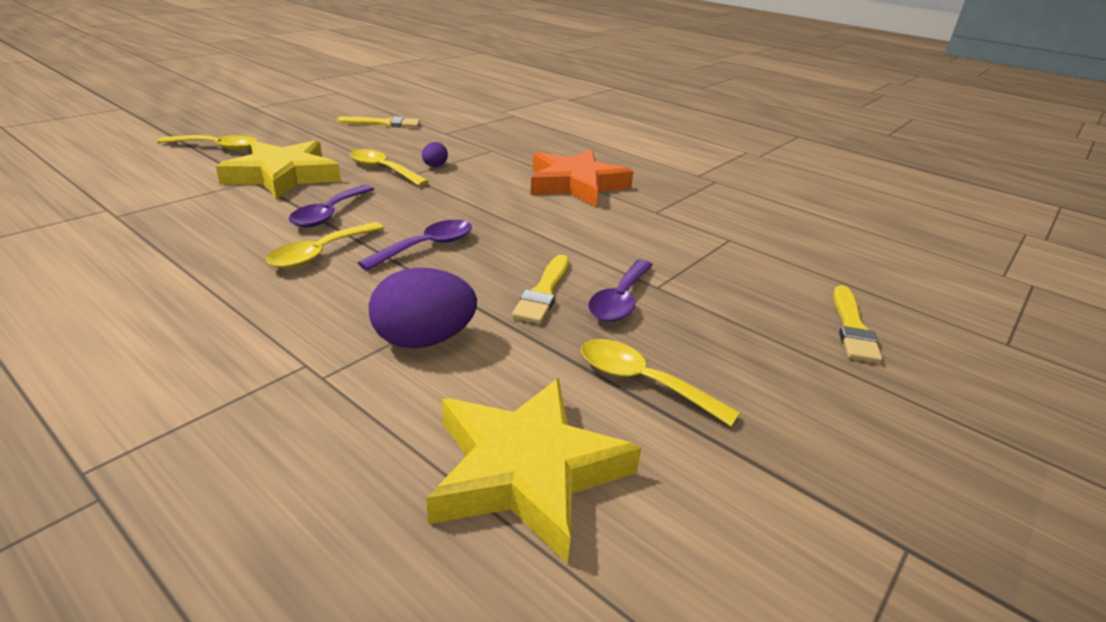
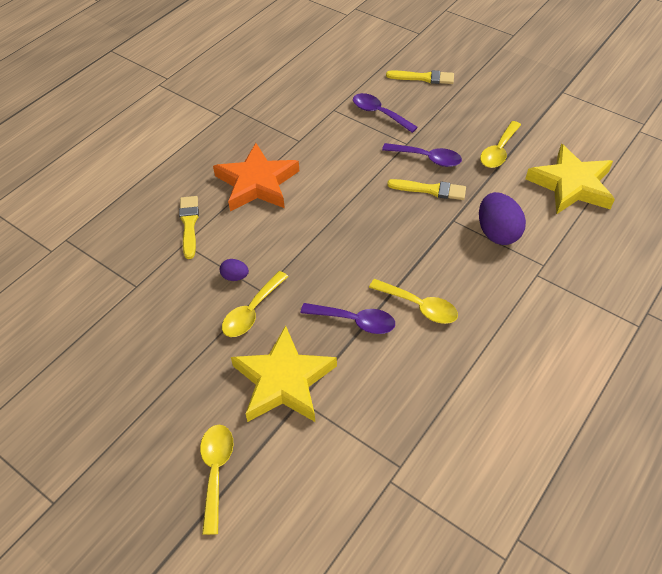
camera: 90 degrees left, 20 degrees up
(383, 124) = (111, 345): yellow brush -> yellow brush (189, 224)
(426, 247) = (391, 252): purple spoon -> purple spoon (379, 113)

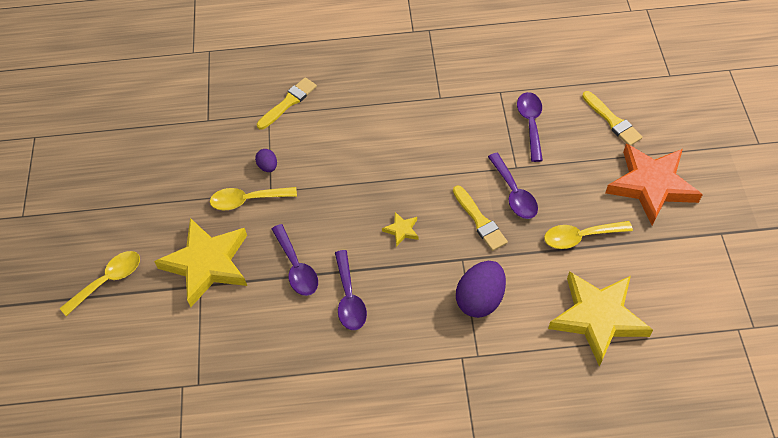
camera: 50 degrees right, 5 degrees up
(257, 183) = (368, 108): orange star -> orange star (651, 185)
(391, 236) = (401, 230): none -> yellow star
(419, 306) = (349, 298): yellow spoon -> purple spoon

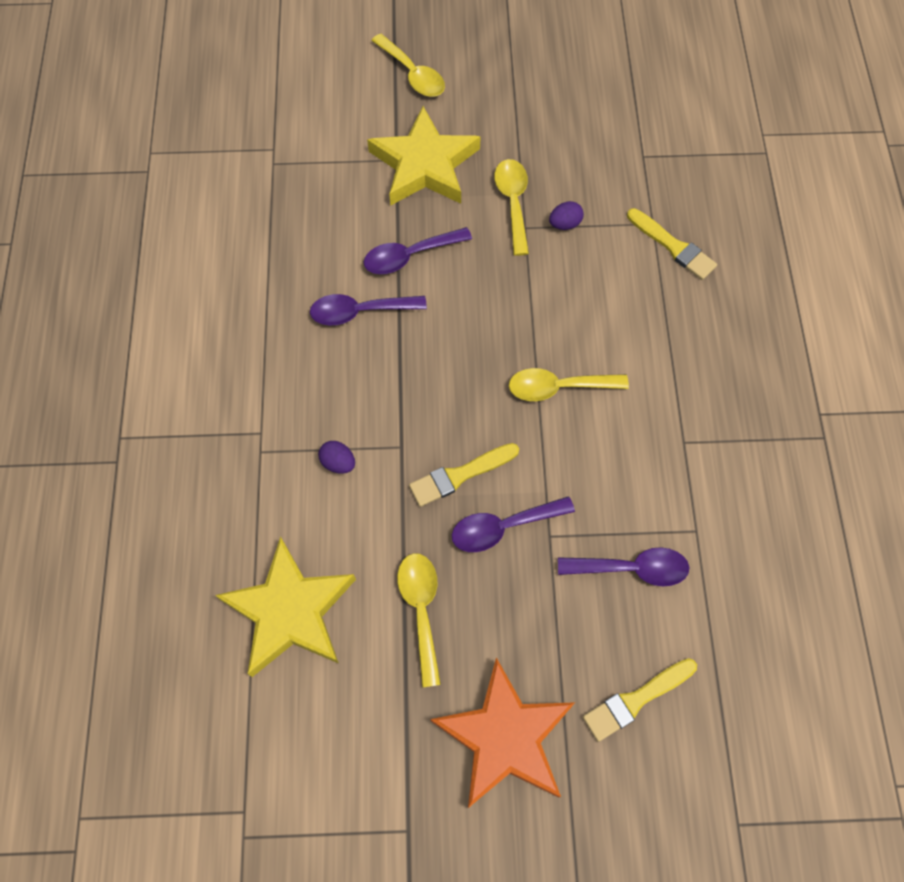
camera: 90 degrees right, 10 degrees up
(401, 230) = (453, 376): yellow star -> none
(405, 166) = (559, 387): none -> yellow spoon
(480, 299) = (338, 463): purple egg -> purple egg, size x0.50

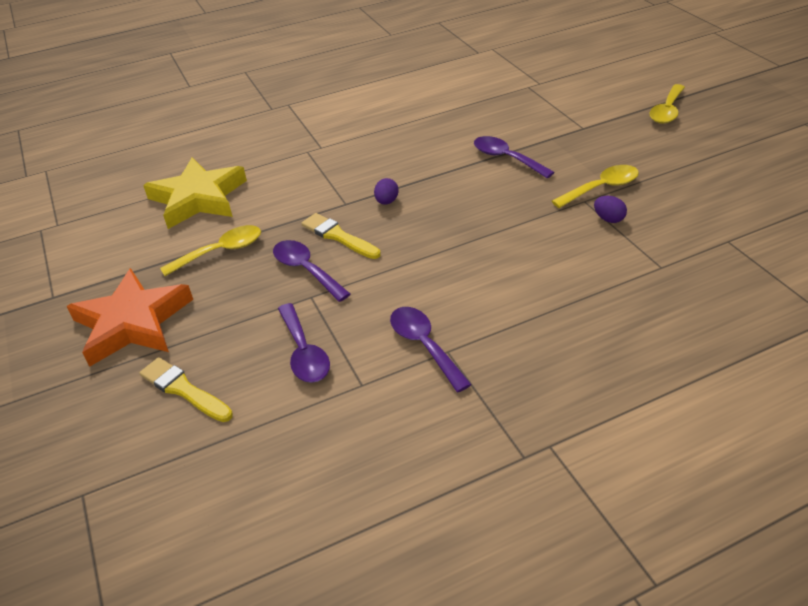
camera: 70 degrees right, 25 degrees down
(338, 463) = (317, 182): purple egg -> purple egg (386, 201)
(360, 311) = (441, 153): purple spoon -> purple spoon (424, 346)
(424, 165) = (592, 140): yellow star -> none
(559, 387) = (449, 262): yellow spoon -> none
(673, 246) = (649, 286): yellow brush -> none

